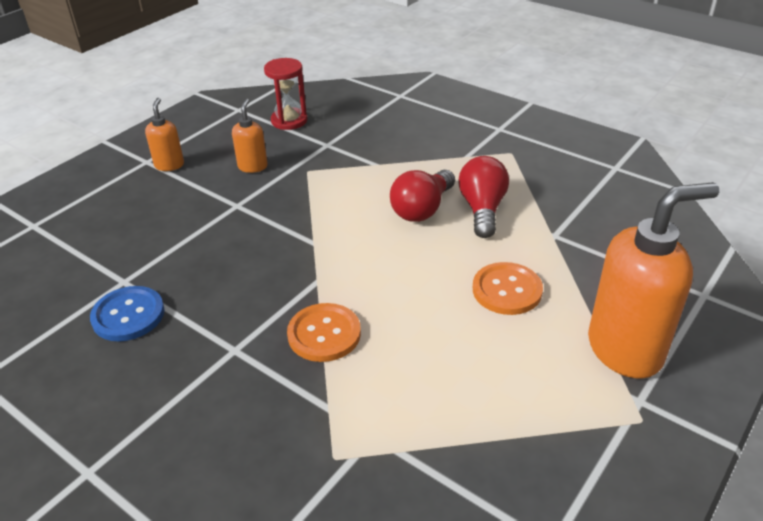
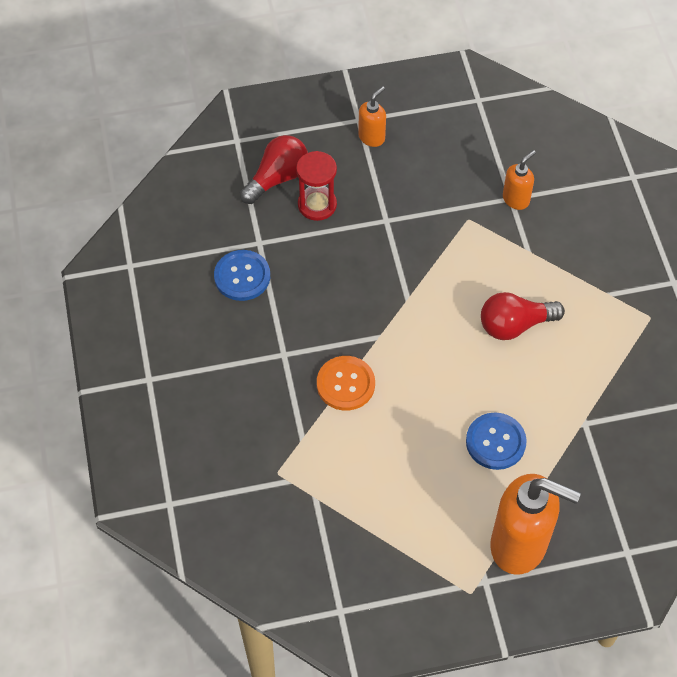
camera: 40 degrees right, 20 degrees up
(253, 166) = (431, 184): orange soap dispenser -> orange soap dispenser (516, 199)
(289, 121) = (506, 145): red hourglass -> red hourglass (317, 205)
(482, 209) = (559, 359): red light bulb -> red light bulb (277, 178)
(507, 290) = (495, 442): orange button -> blue button

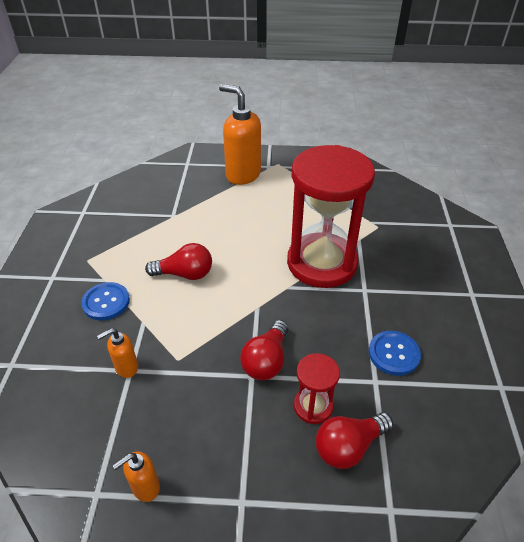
camera: 165 degrees left, 15 degrees down
(345, 384) = (322, 263): orange button -> red hourglass
(372, 137) = (234, 473): orange soap dispenser -> orange soap dispenser (145, 487)
(376, 238) = (266, 361): none -> red light bulb
(495, 442) = (233, 216): blue button -> blue button (106, 302)

